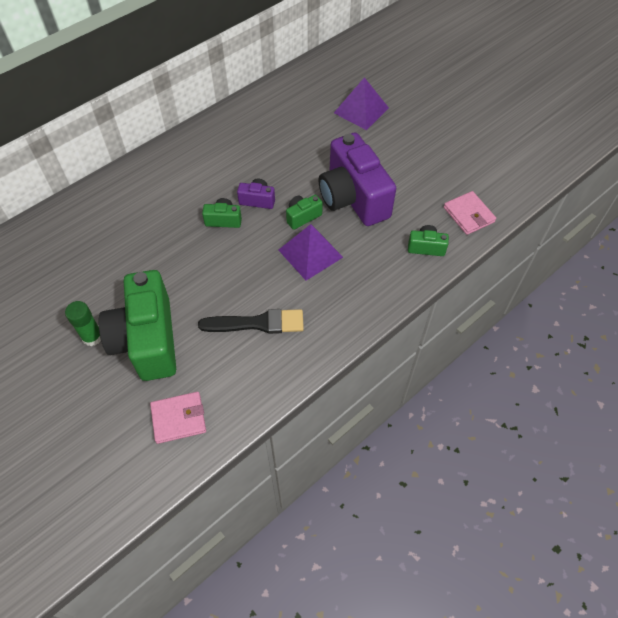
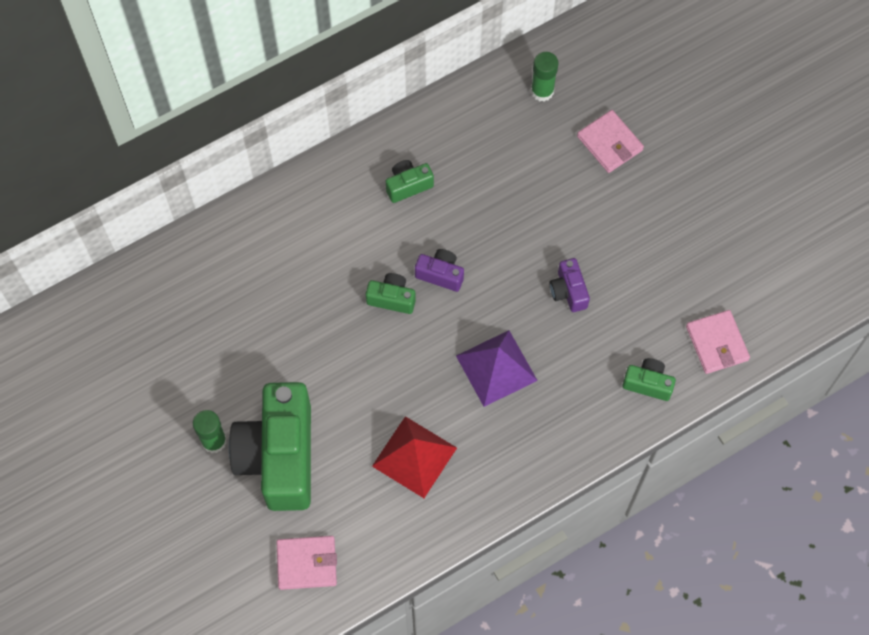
camera: 10 degrees right, 10 degrees up
(257, 323) = (414, 456): black brush -> red pyramid
(302, 217) = (496, 310): green camera -> green camera (408, 185)
(309, 88) = (542, 91): none -> green glue stick
(353, 198) = (568, 291): purple camera -> purple camera, size x0.43
(361, 110) = (609, 143): purple pyramid -> pink wallet

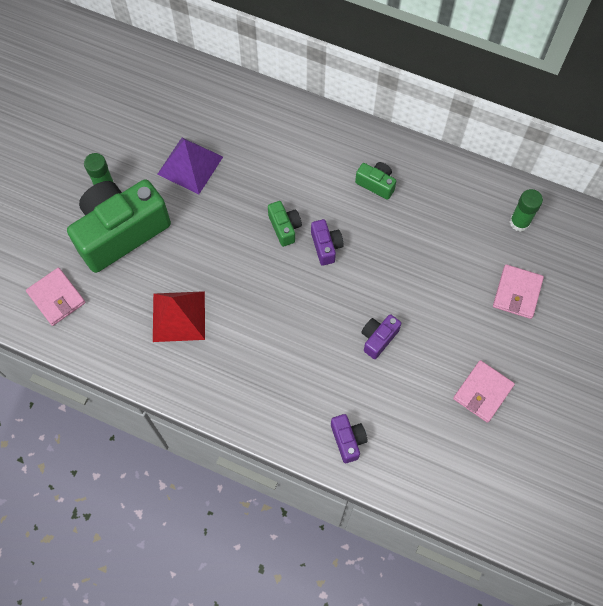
camera: 55 degrees right, 0 degrees up
(496, 368) = (283, 327): purple pyramid -> purple pyramid (190, 165)
(648, 383) = (348, 440): green camera -> purple camera
(716, 343) = (417, 470): pink wallet -> pink wallet (482, 392)

